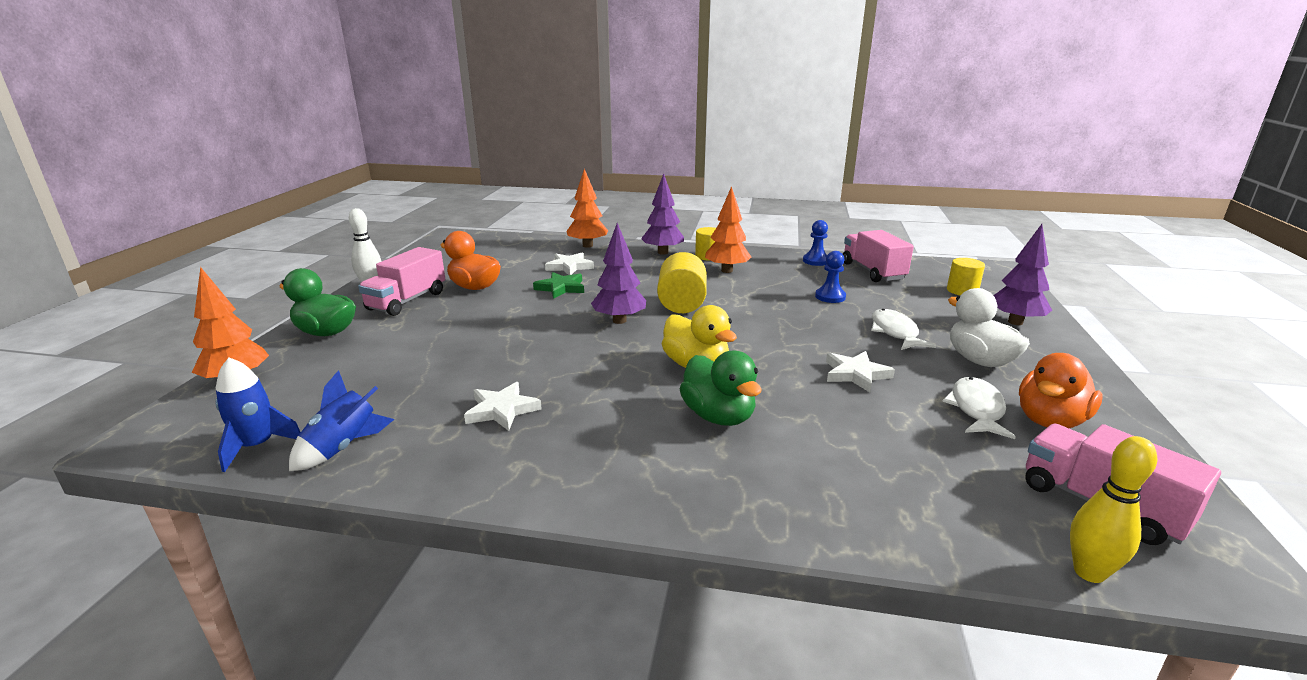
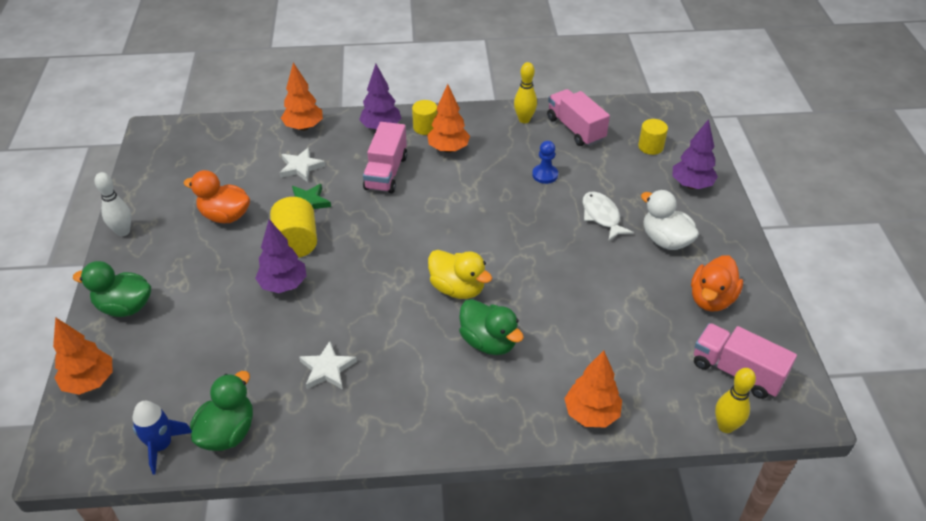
camera: 15 degrees left, 20 degrees up
(343, 447) = (228, 432): blue rocket -> green duck
(407, 301) = (172, 248): pink truck -> pink truck (386, 172)
(619, 320) = (377, 241): purple tree -> purple tree (284, 285)
(682, 304) = (422, 208): yellow cylinder -> yellow cylinder (296, 242)
(816, 261) = (524, 120): blue pawn -> yellow bowling pin
(850, 515) = (591, 414): none -> orange tree
(856, 374) = (578, 274): white star -> none
(976, 409) = (664, 297): white fish -> none

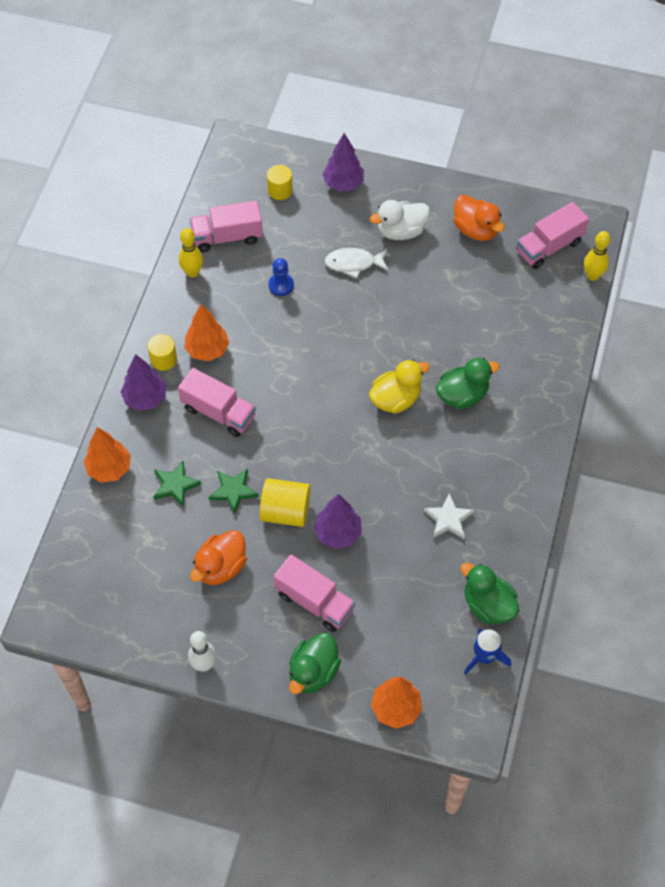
camera: 70 degrees left, 15 degrees up
(202, 288) = (314, 601): none -> pink truck
(301, 167) = (175, 485): white star -> green star
(591, 414) = (555, 352): orange tree -> none

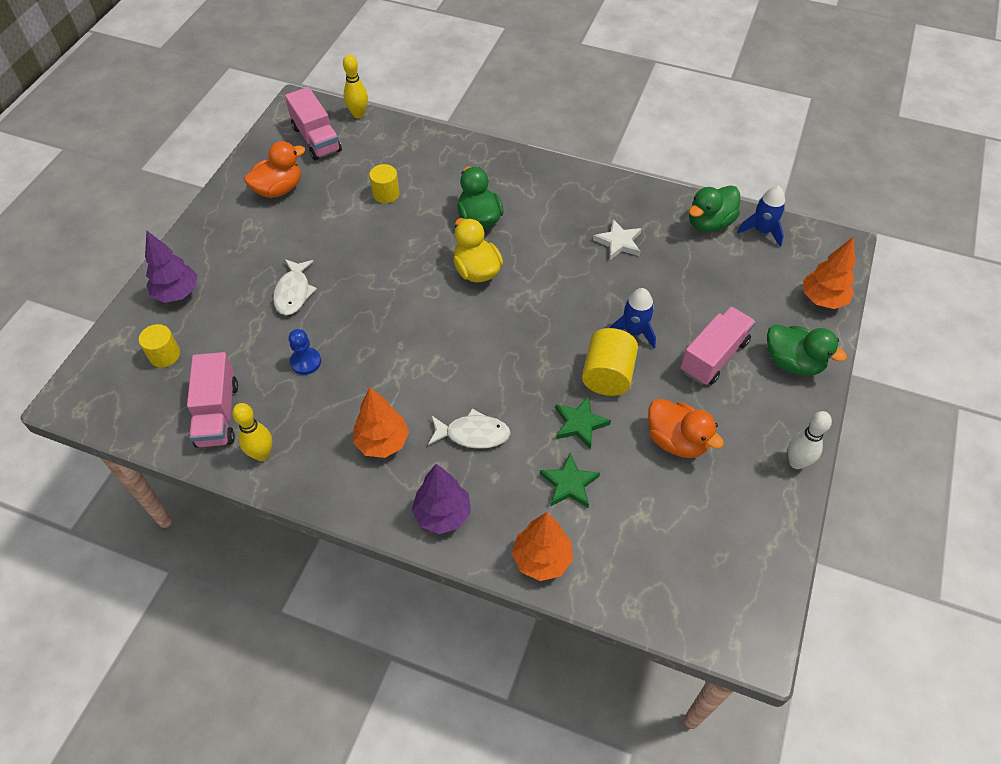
camera: 85 degrees left, 5 degrees down
(163, 359) = (388, 491): yellow cylinder -> yellow cylinder (386, 194)
(218, 412) = (473, 434): pink truck -> white fish
(338, 533) = (634, 331): purple tree -> blue rocket
(401, 231) = (262, 248): white duck -> none

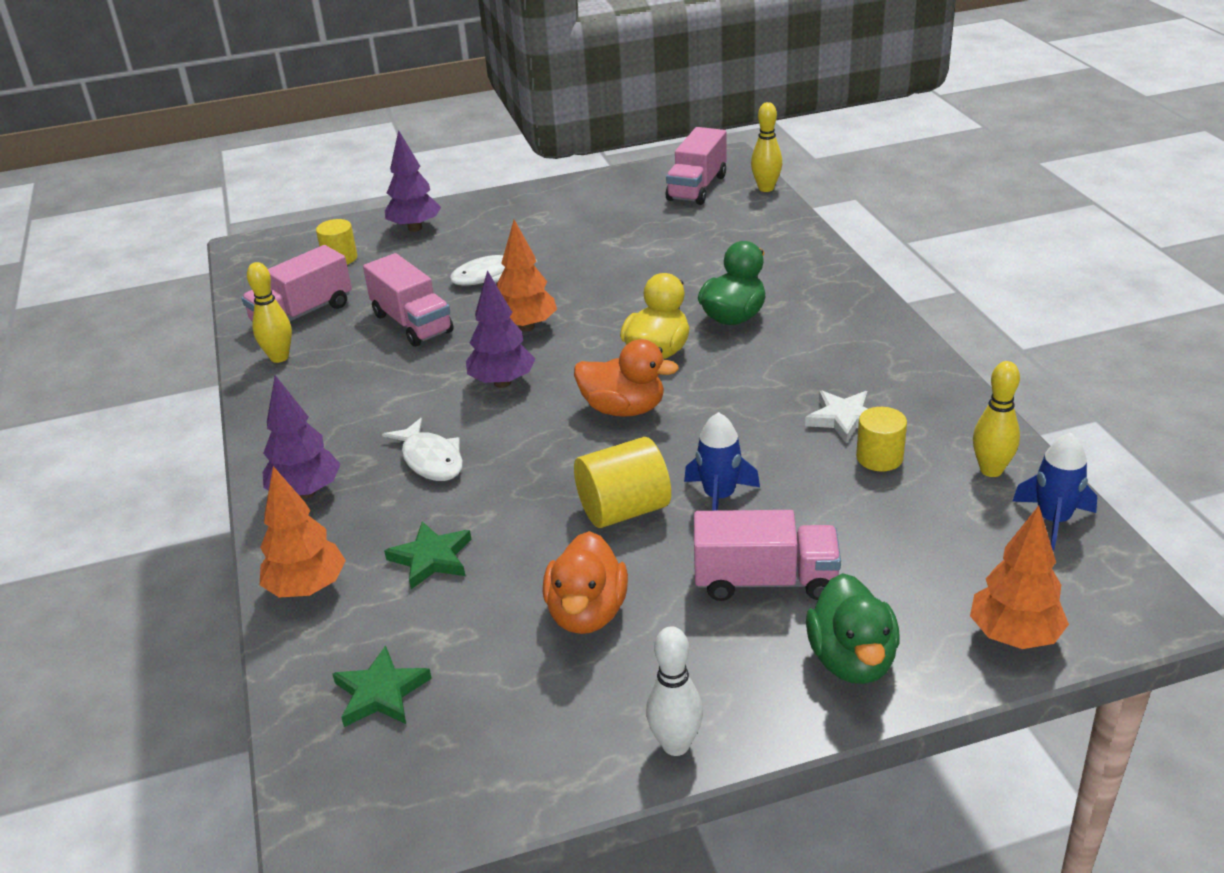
camera: 55 degrees right, 20 degrees down
(279, 189) = (604, 205): orange duck -> orange duck (623, 409)
(305, 362) = (412, 323): blue pawn -> pink truck
(382, 442) = (361, 412): orange tree -> orange tree (526, 327)
(386, 194) = (684, 253): yellow cylinder -> yellow cylinder (879, 457)
(429, 356) = (502, 383): none -> purple tree
(579, 424) = (527, 524): green star -> green star (381, 692)
(709, 223) = (991, 470): green duck -> yellow bowling pin

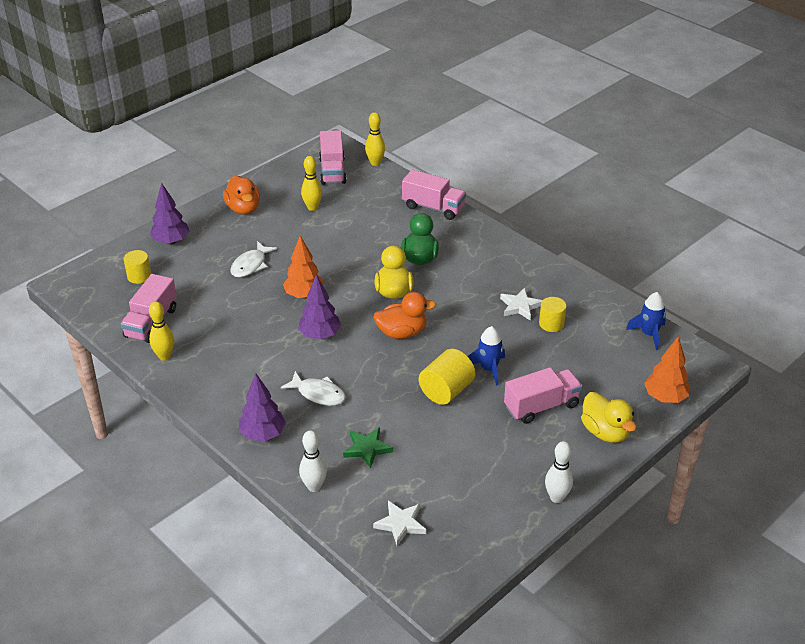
camera: 30 degrees left, 5 degrees up
(307, 589) = (314, 486): orange tree -> white bowling pin
(381, 692) = (400, 524): green star -> white star
(412, 323) = (230, 310): pink truck -> pink truck (433, 207)
(587, 613) = (469, 450): orange duck -> orange duck (243, 209)
(852, 660) = (605, 432): green duck -> yellow duck
(991, 470) = (606, 315): yellow bowling pin -> yellow bowling pin (312, 207)

